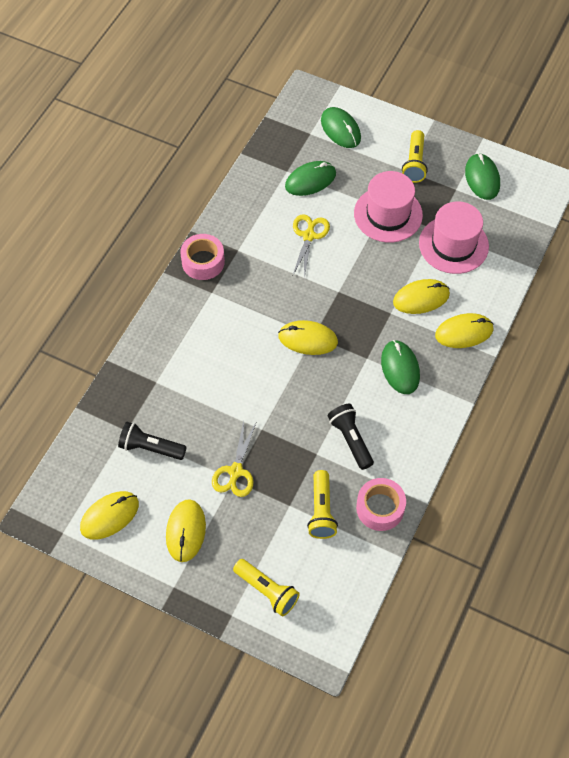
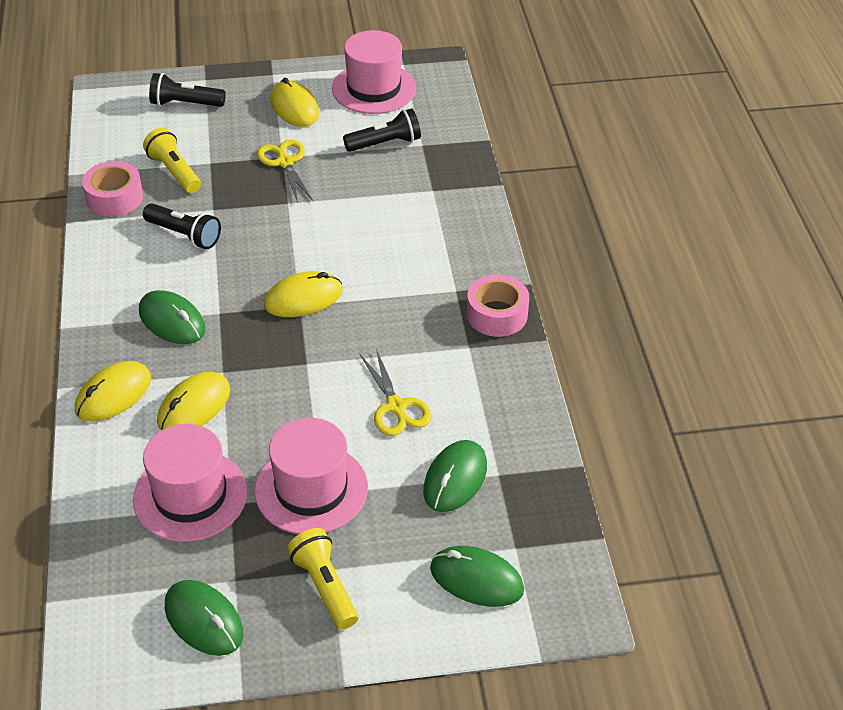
camera: 145 degrees right, 15 degrees down
(109, 516) = (374, 88): yellow mouse -> pink hat
(267, 590) = (185, 104): yellow flashlight -> black flashlight

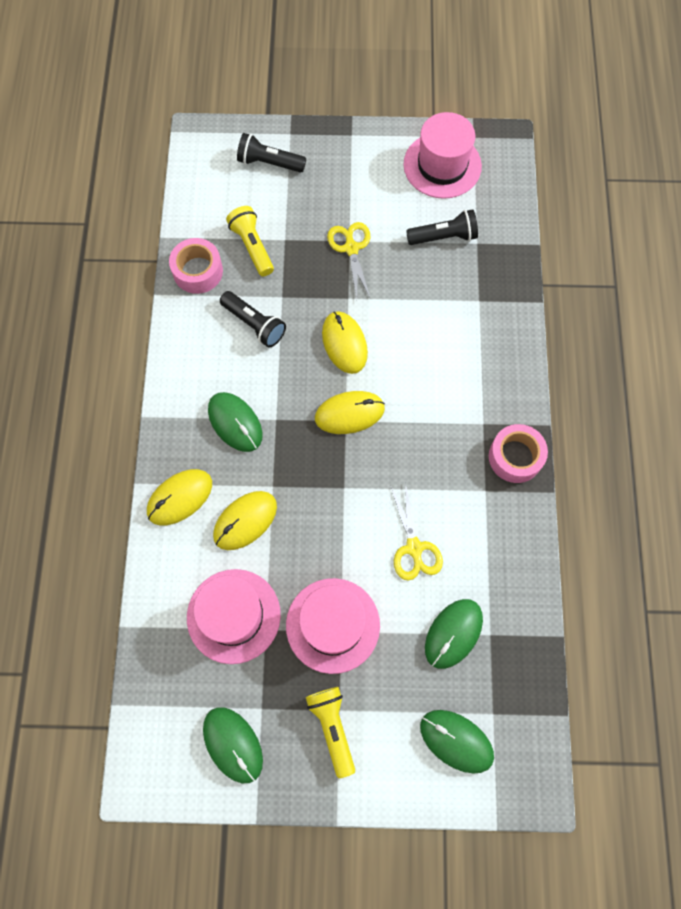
camera: 10 degrees right, 25 degrees up
(294, 107) = (367, 180): yellow mouse -> yellow mouse (344, 343)

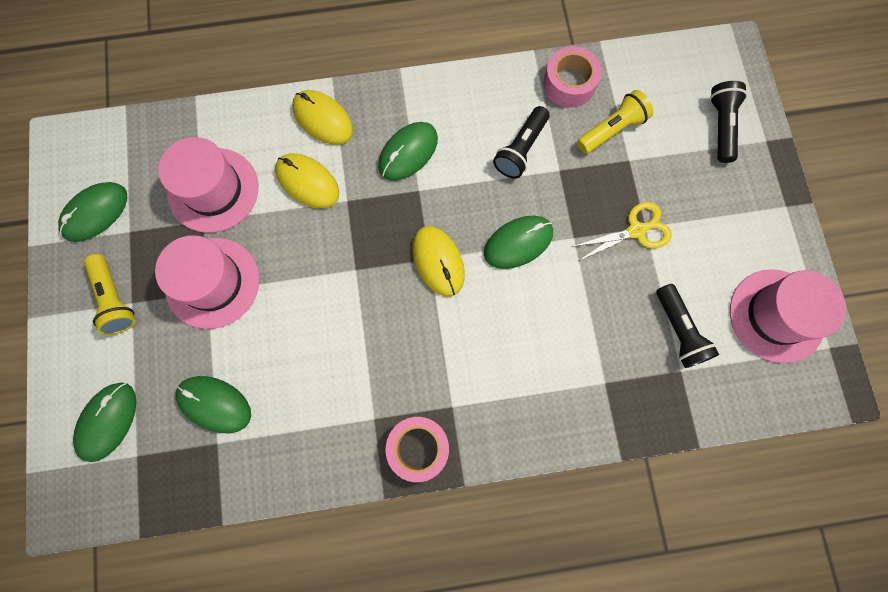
camera: 80 degrees right, 5 degrees up
(332, 727) = (115, 299): yellow flashlight -> yellow flashlight turned 90 degrees clockwise
(344, 343) = (518, 243): yellow mouse -> green mouse
(414, 548) = (300, 351): yellow scissors -> none

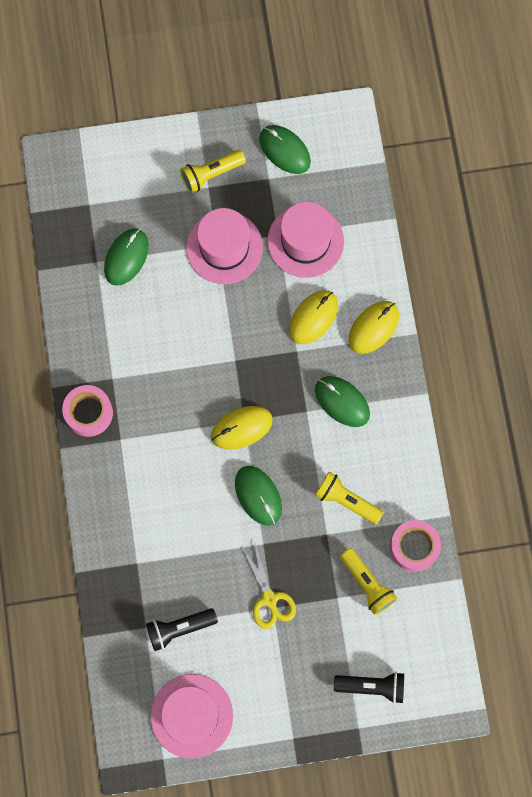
camera: 90 degrees right, 0 degrees up
(108, 421) = (115, 181): green mouse -> none
(521, 149) = (346, 500): black flashlight -> yellow flashlight

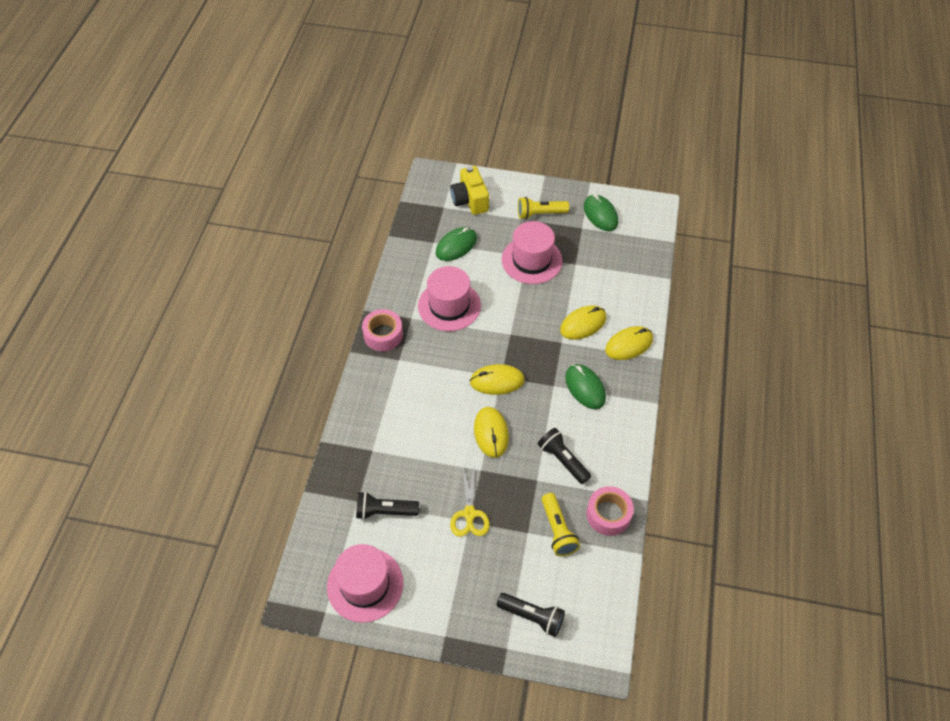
camera: 20 degrees right, 20 degrees down
(117, 182) = (470, 200): none -> yellow camera
(258, 495) = (491, 433): green mouse -> yellow mouse
(305, 241) = (595, 273): pink hat -> pink hat (449, 305)
(346, 500) = (563, 460): yellow flashlight -> black flashlight

